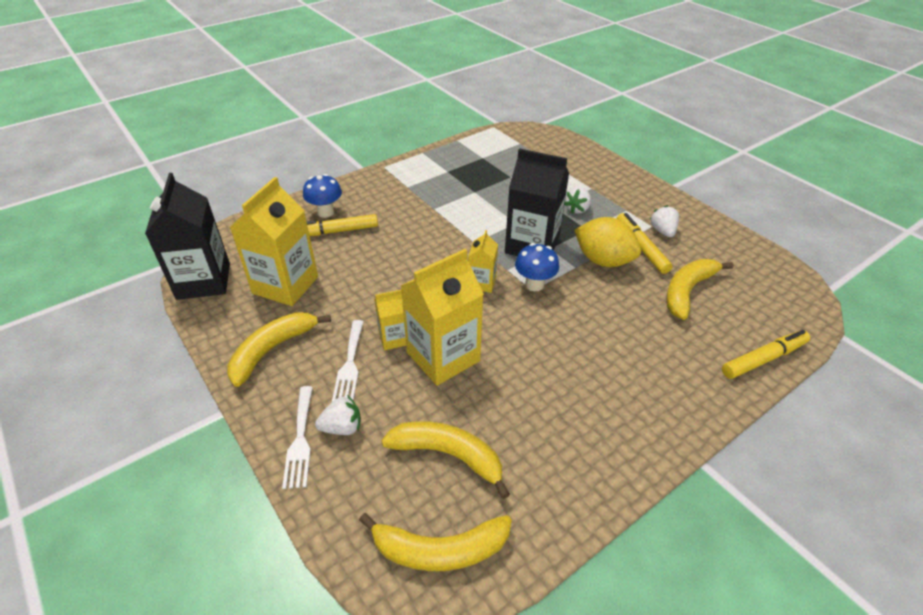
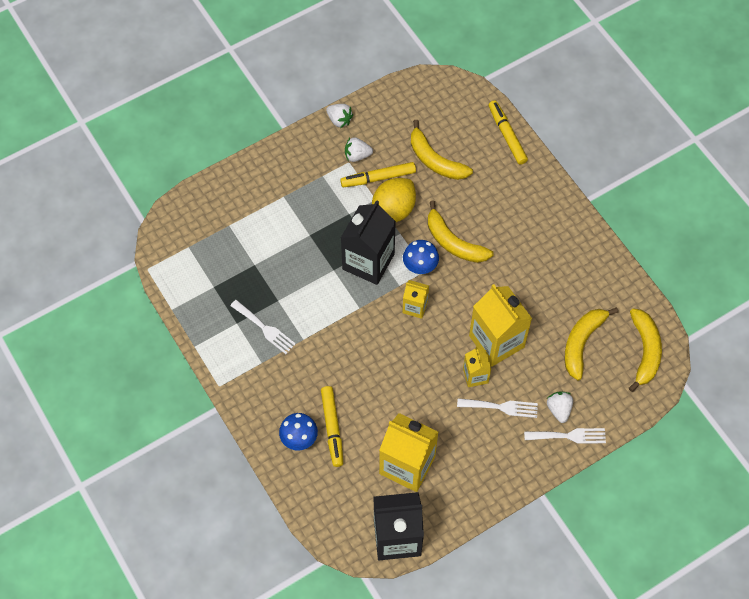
camera: 85 degrees left, 20 degrees up
(272, 350) = (484, 466): yellow banana -> yellow banana (453, 242)
(443, 186) = (265, 328): none -> white fork
(577, 209) = (317, 215): white strawberry -> white strawberry (339, 120)

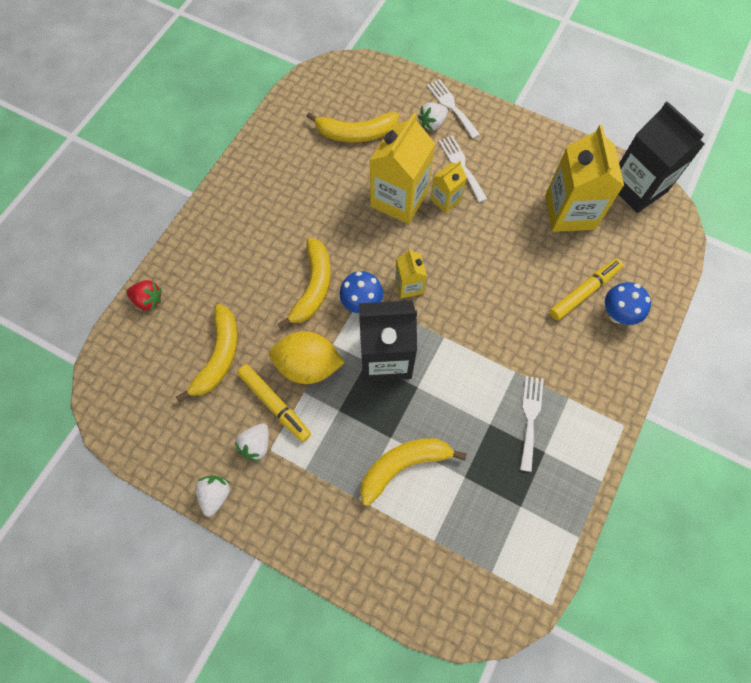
camera: 120 degrees left, 5 degrees up
(357, 155) = (256, 445): white strawberry -> white strawberry turned 60 degrees clockwise
(507, 135) = (148, 300): yellow marker -> red strawberry
(645, 351) = (333, 86): yellow banana -> yellow banana (403, 466)

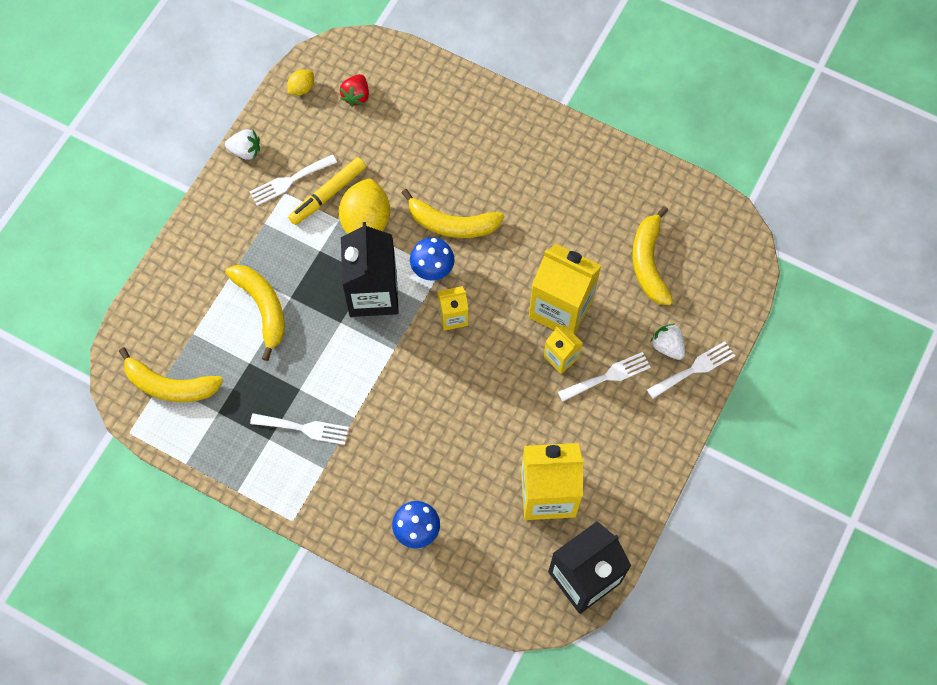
camera: 90 degrees right, 0 degrees up
(143, 437) = (301, 88): none -> yellow lemon
(148, 300) = (438, 77): red strawberry -> red strawberry (356, 96)
(219, 356) = (378, 143): yellow banana -> yellow banana (170, 385)
(256, 445) = (289, 181): white strawberry -> white fork
(584, 292) = (445, 498): yellow marker -> none

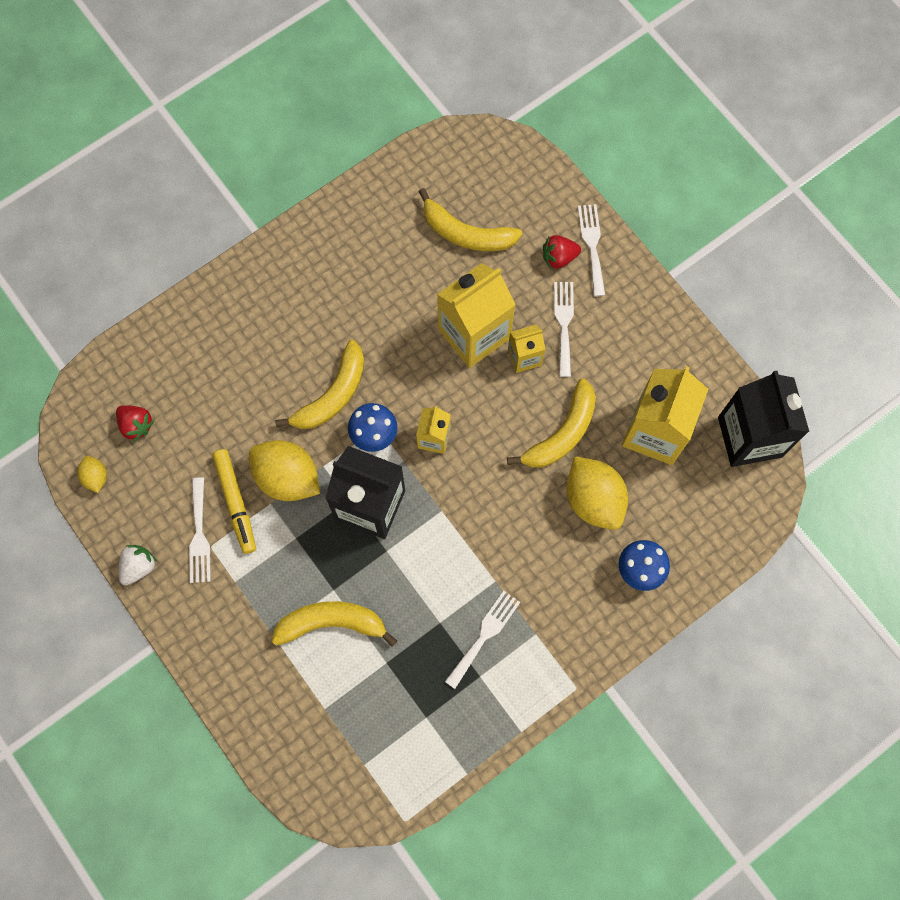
camera: 65 degrees left, 5 degrees up
(170, 385) = (372, 756): yellow banana -> yellow banana (562, 433)
(461, 467) = (593, 499): none -> yellow lemon
(667, 346) = (559, 257): white strawberry -> red strawberry

